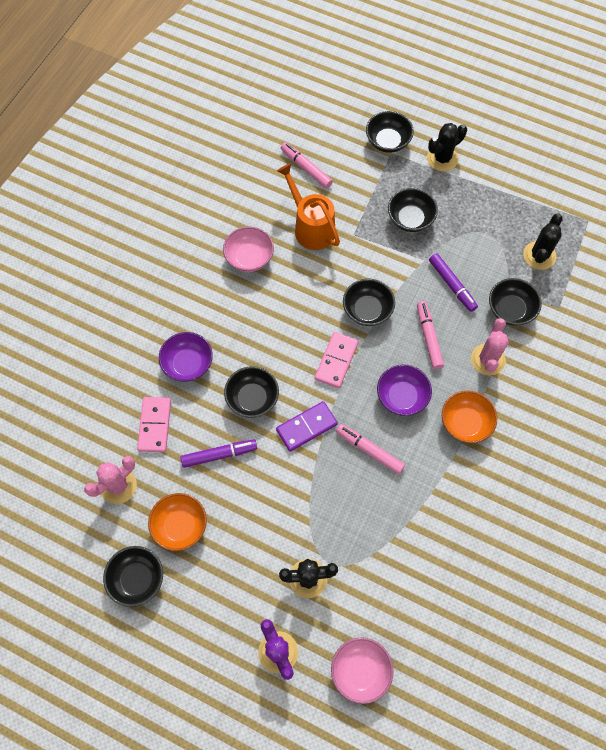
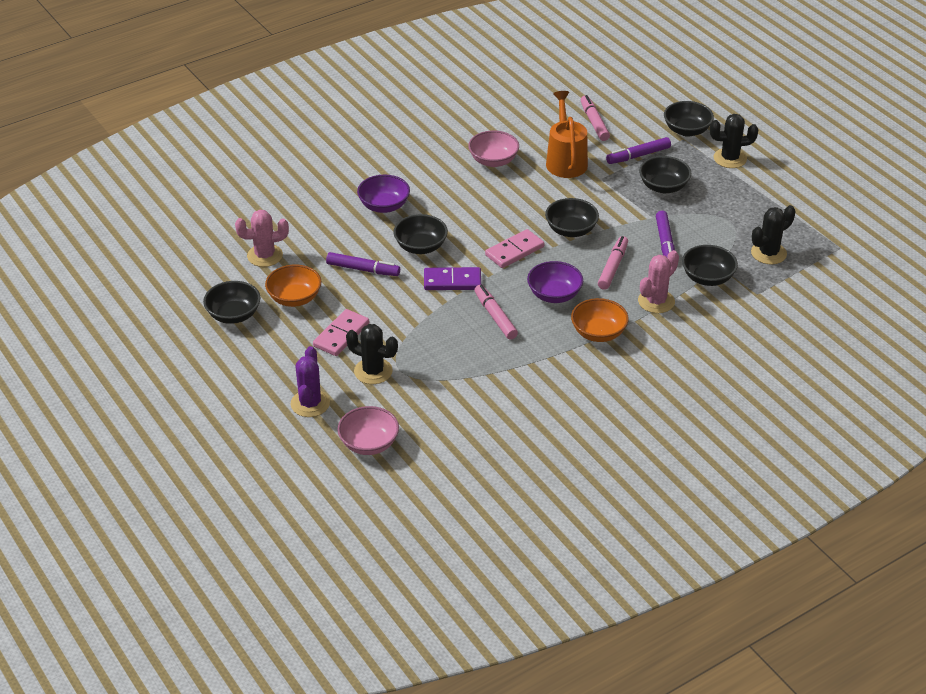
camera: 30 degrees right, 25 degrees down
(155, 425) = (325, 232): pink domino -> pink domino (341, 335)
(367, 191) = (638, 156): none -> purple marker

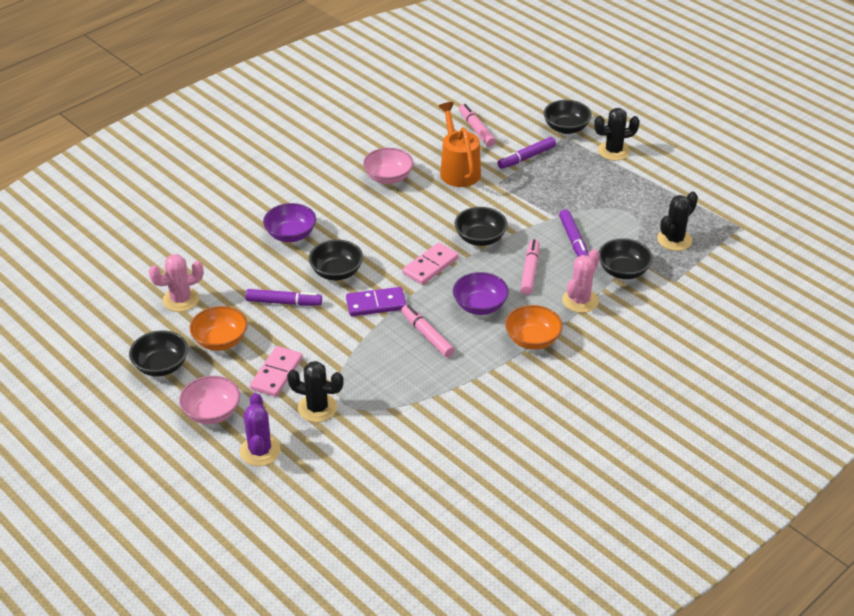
camera: 10 degrees left, 0 degrees up
(369, 444) = (330, 486): pink bowl -> pink bowl (212, 413)
(663, 187) = (558, 185): black bowl -> none

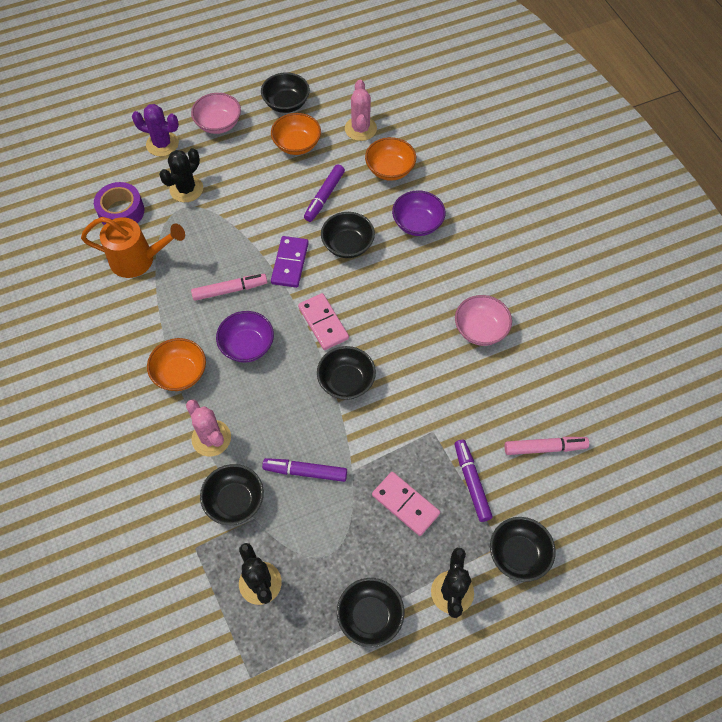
camera: 110 degrees right, 20 degrees up
(230, 267) = (390, 169): none -> orange bowl
(276, 373) = (239, 172): pink domino -> pink domino (405, 504)
(371, 451) = (121, 211): none -> purple tape
(458, 170) = (472, 401): orange watering can -> orange watering can (139, 259)
(530, 271) = (276, 409): pink marker -> none
(657, 183) = (370, 616): none -> black bowl

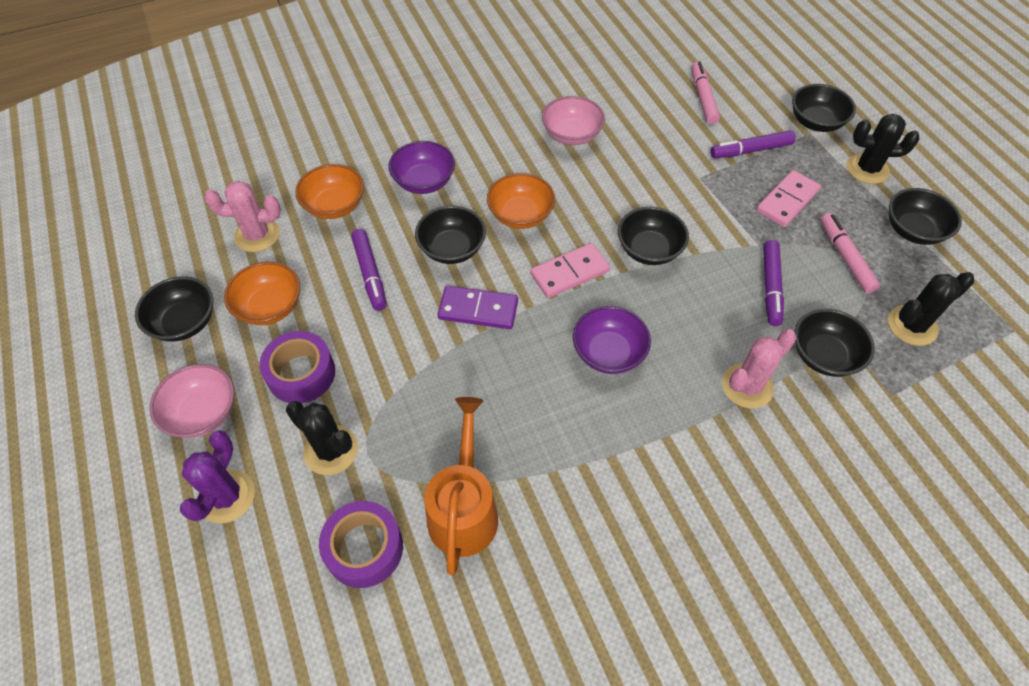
camera: 90 degrees left, 5 degrees down
(180, 373) = (658, 431): orange bowl -> orange bowl (520, 215)
(230, 290) = (521, 378): pink marker -> pink marker (845, 257)
(243, 168) = (301, 373): none -> purple tape
(324, 196) = (370, 274): purple marker -> purple marker turned 45 degrees clockwise

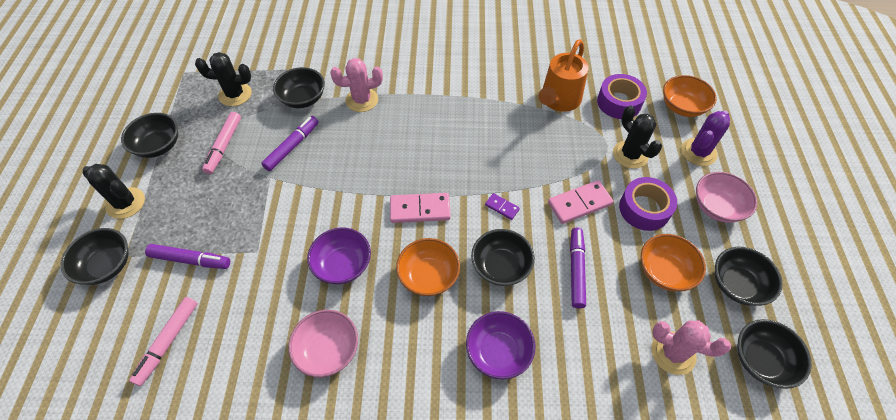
camera: 155 degrees left, 0 degrees up
(334, 206) = (593, 358): orange bowl -> orange bowl (682, 107)
(478, 310) = (502, 207): purple domino -> purple domino, size x0.54
(608, 353) = (429, 146): purple bowl -> purple bowl (343, 265)
(649, 250) = (350, 204): black bowl -> black bowl (761, 360)
(787, 201) = (214, 202): pink domino -> pink domino (579, 203)

